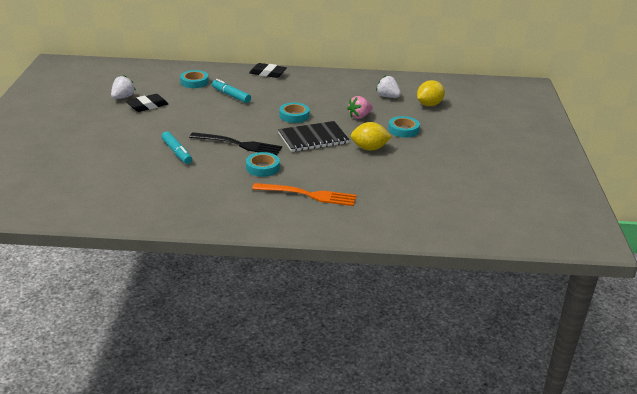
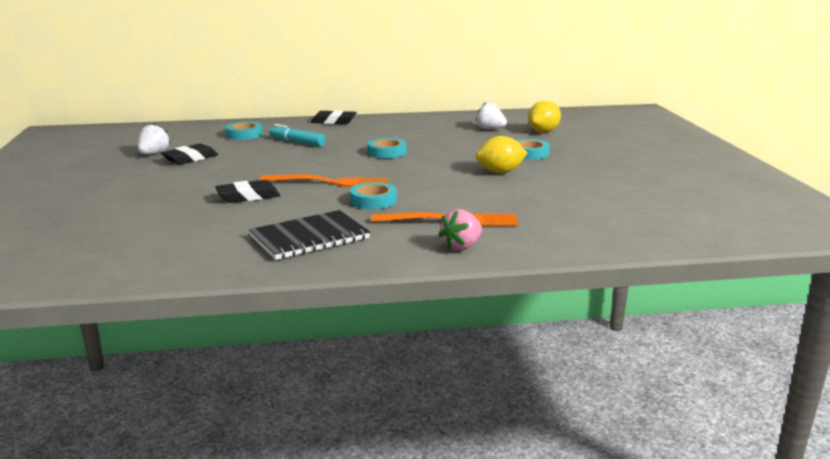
camera: 10 degrees left, 10 degrees down
(177, 152) = (248, 196): turquoise marker -> black eraser
(238, 144) = (329, 182): black fork -> orange fork
(313, 138) = (423, 169): black notebook -> black notebook (309, 237)
(359, 116) = (468, 147): pink strawberry -> pink strawberry (461, 246)

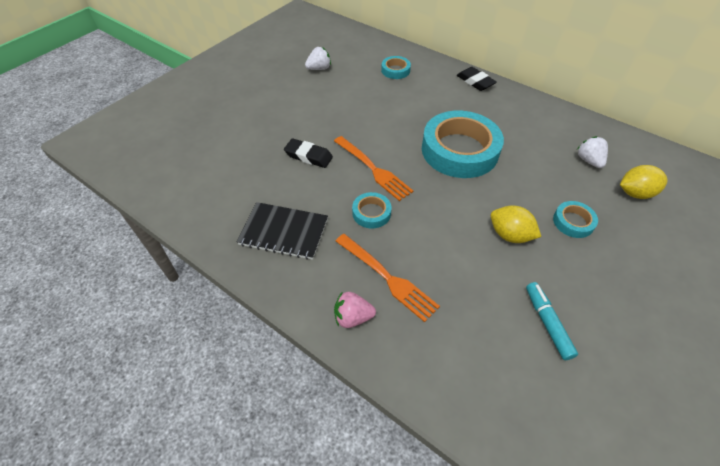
camera: 45 degrees right, 30 degrees up
(190, 159) = (331, 86): black eraser -> none
(297, 142) = (416, 99): turquoise marker -> turquoise marker (547, 323)
(387, 152) = (459, 150): turquoise tape -> turquoise tape, size x2.23

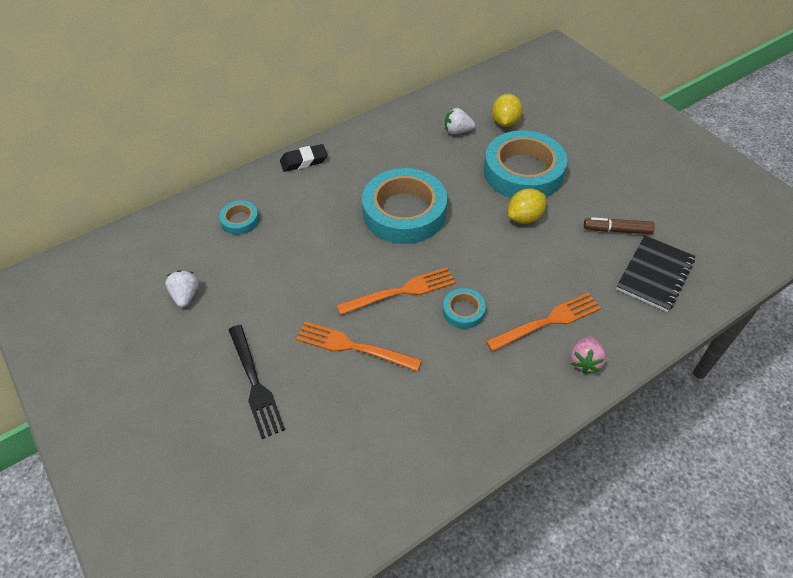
camera: 70 degrees left, 0 degrees up
(262, 118) = (255, 383): none -> black fork
(284, 232) = (463, 397): black notebook -> black notebook (654, 274)
(308, 156) = (353, 347): black eraser -> orange fork
(547, 323) = (617, 230): turquoise marker -> brown marker
(573, 222) = (523, 172): turquoise tape -> turquoise tape, size x2.23

